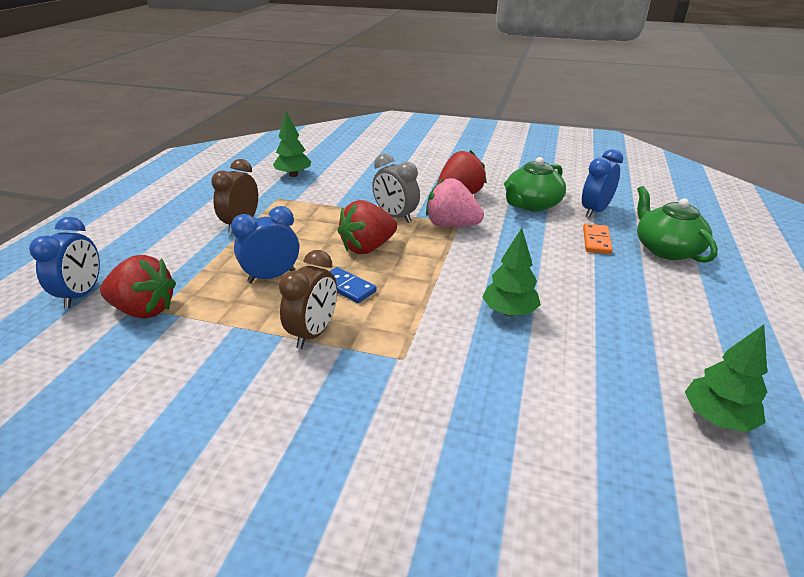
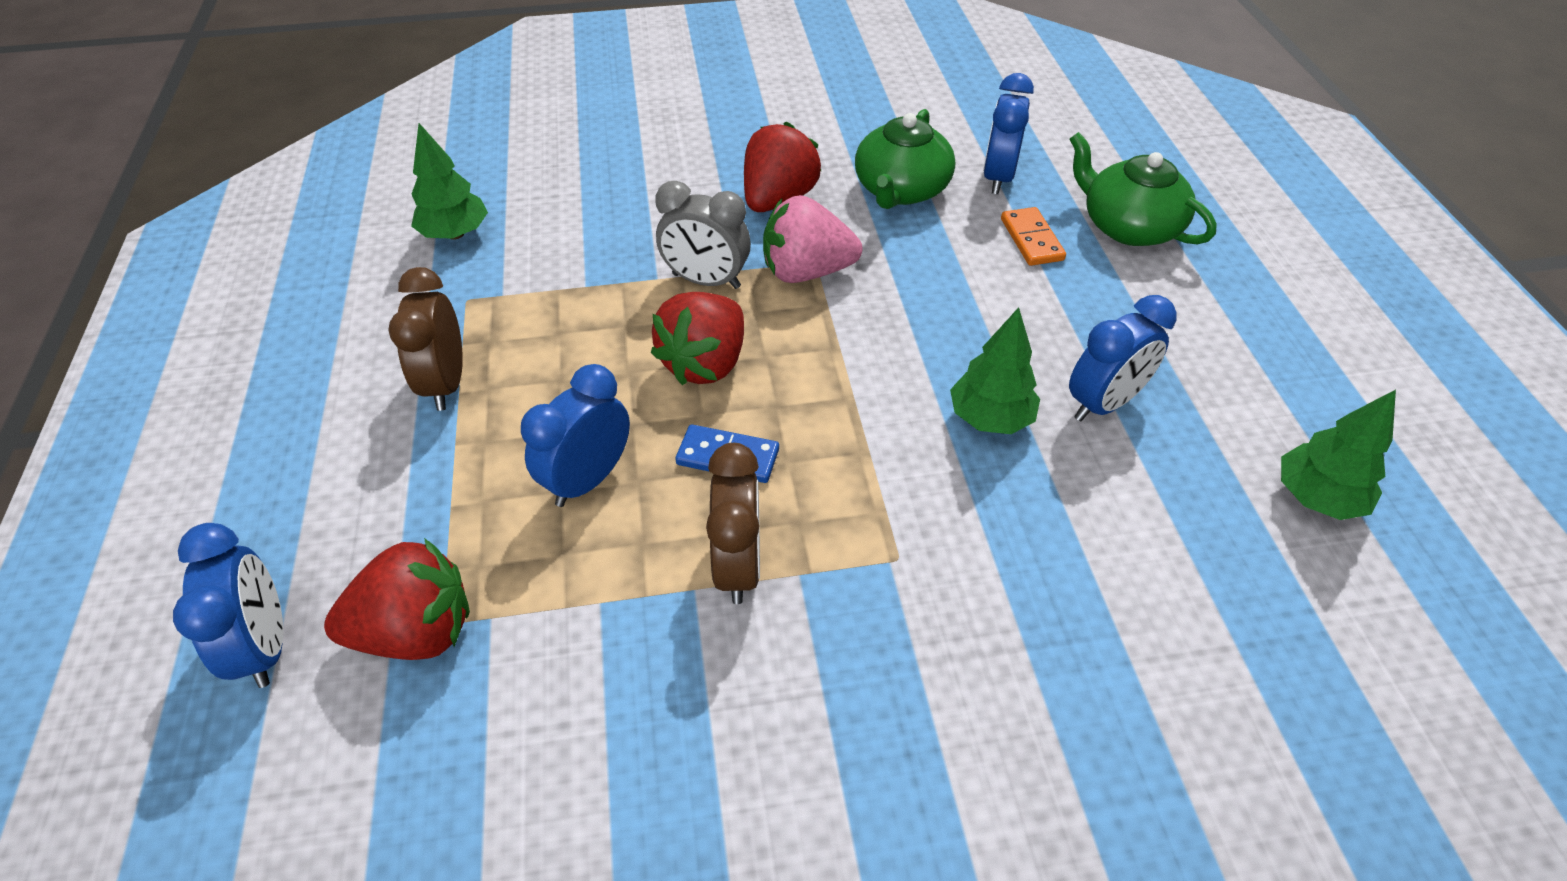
camera: 25 degrees left, 15 degrees up
(589, 325) = (1103, 404): none -> blue clock

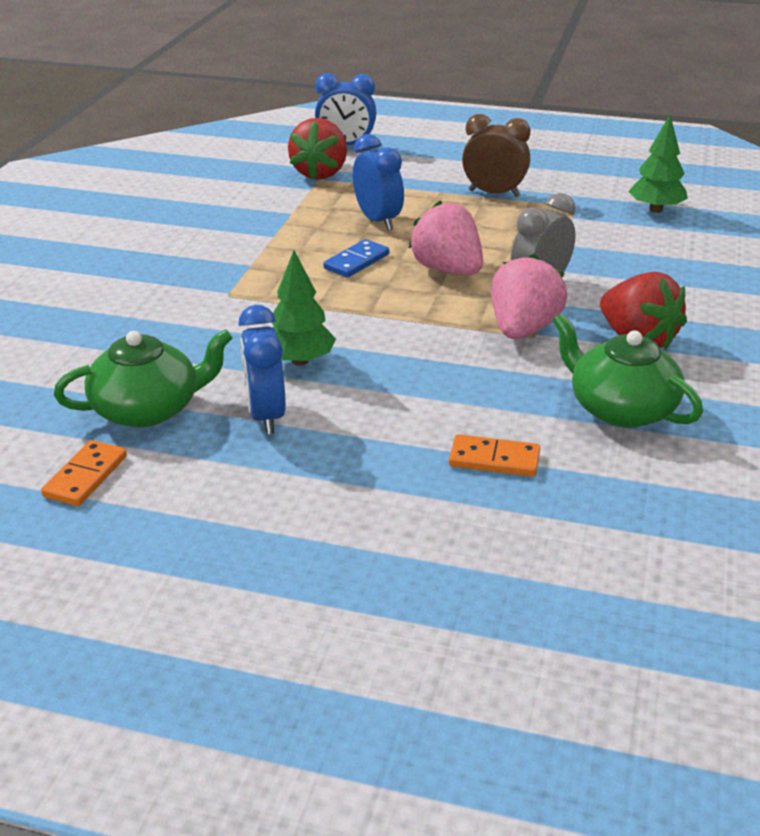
camera: 115 degrees right, 15 degrees down
(705, 363) = (448, 270): red strawberry -> pink strawberry
(738, 565) = (275, 249): brown clock -> none
(998, 177) = (614, 477): blue clock -> none
(1128, 226) = (476, 534): green teapot -> green teapot (148, 409)
(1316, 498) = (86, 476): green tree -> orange domino

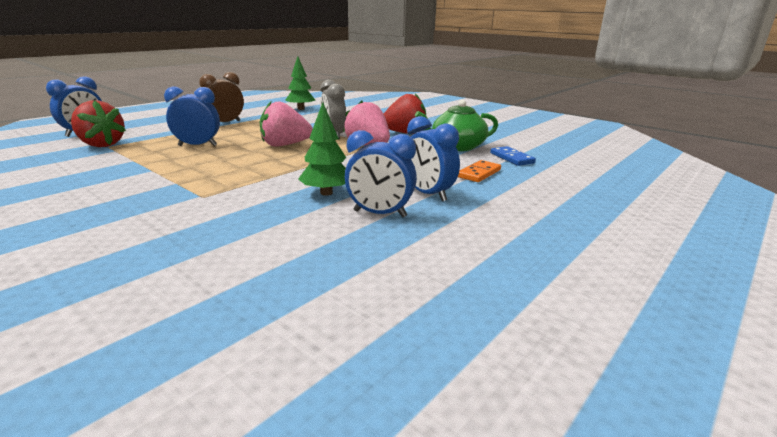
camera: 65 degrees left, 10 degrees down
(86, 476) = (394, 296): orange domino -> none
(148, 409) = (321, 251): green teapot -> none
(356, 262) = (234, 159): blue domino -> blue domino (512, 158)
(361, 434) = (428, 194): none -> blue clock

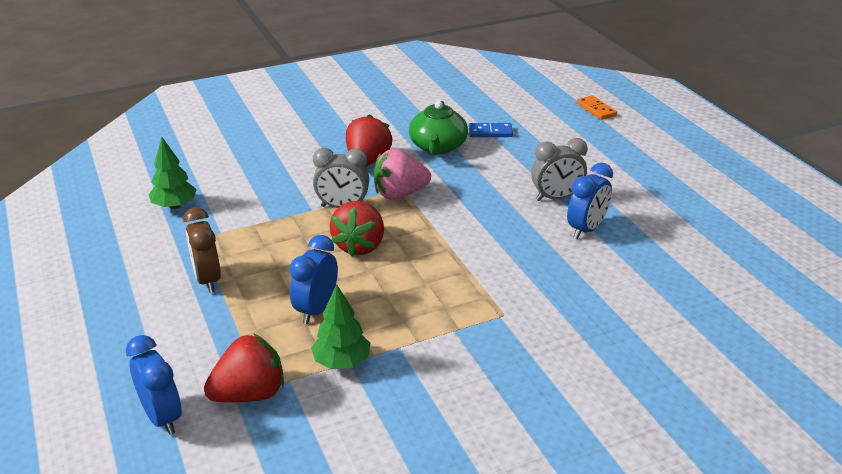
camera: 65 degrees left, 10 degrees up
(285, 145) = (360, 246): pink strawberry -> red strawberry
(326, 193) = (529, 245): green tree -> green tree (342, 362)
(428, 194) = (556, 198): blue clock -> grey clock
(479, 173) = (520, 160): orange domino -> orange domino (596, 109)

